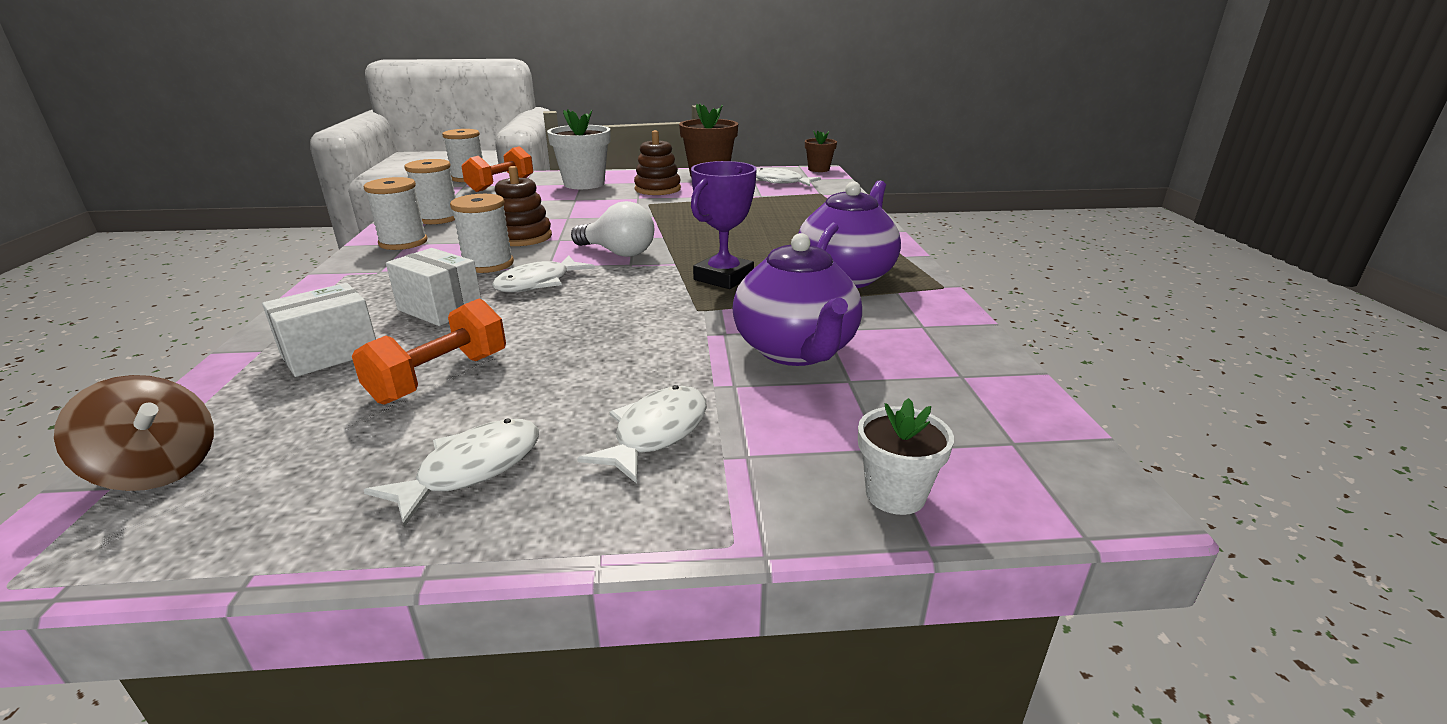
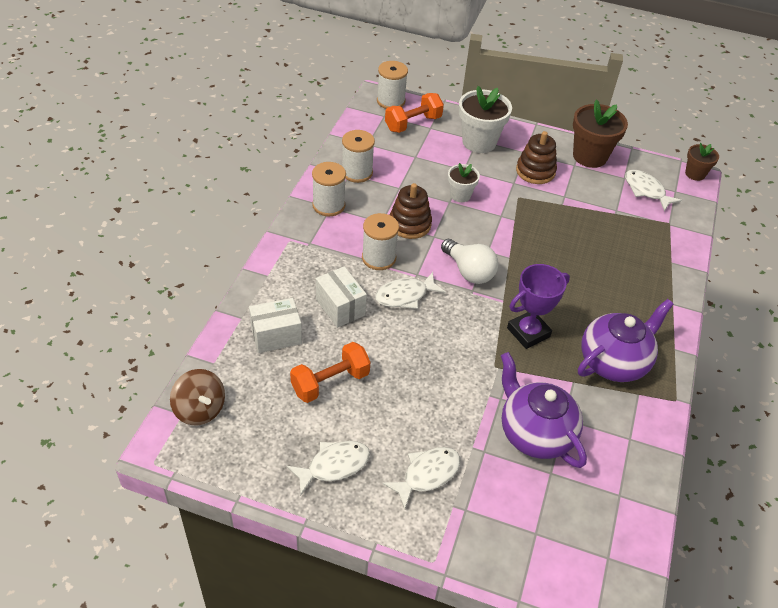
camera: 20 degrees right, 20 degrees up
(796, 351) = (534, 433): purple teapot -> purple teapot turned 135 degrees clockwise
(895, 494) = (523, 565): white flower pot -> white flower pot (460, 195)

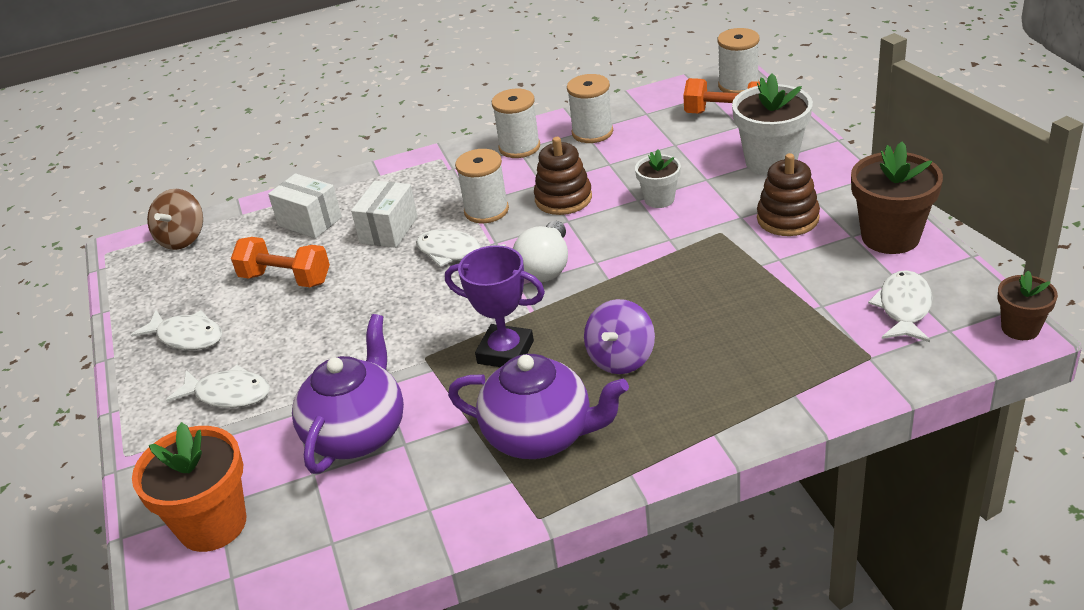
camera: 60 degrees right, 10 degrees down
(552, 545) = (212, 524): none -> orange flower pot
(582, 296) = (621, 358): none -> purple spinning top

